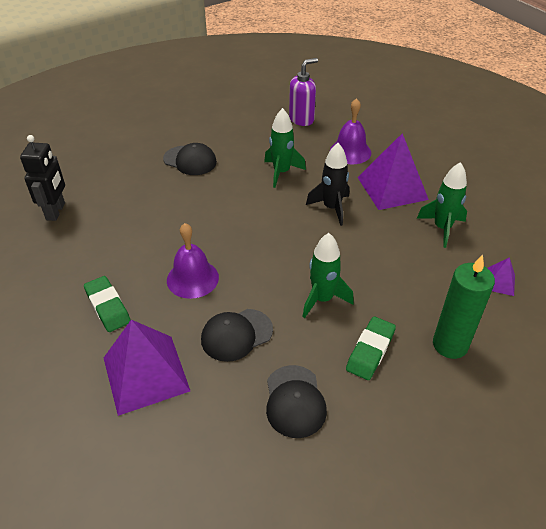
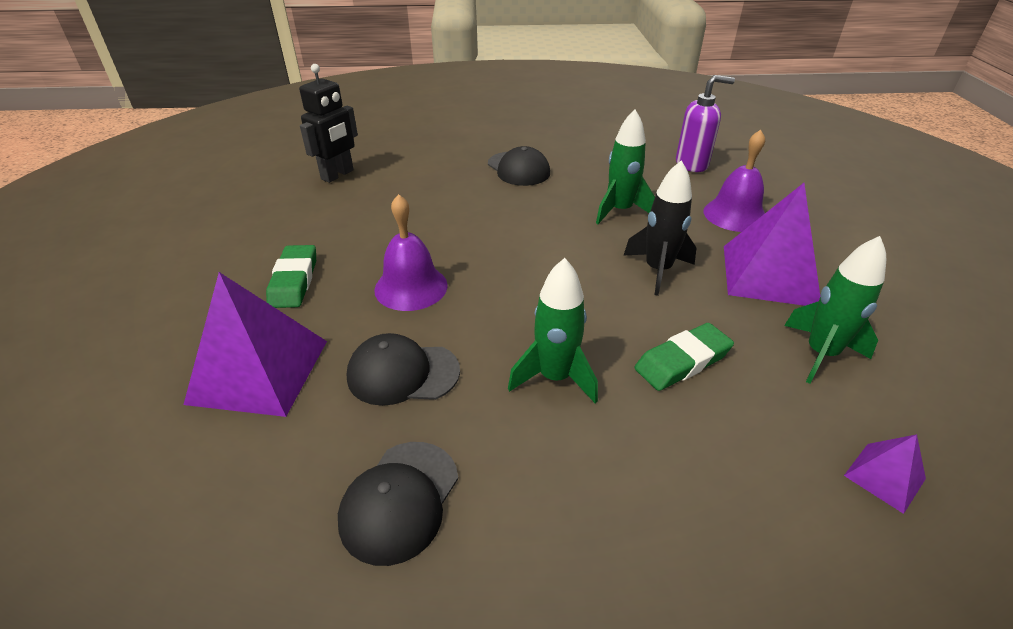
camera: 30 degrees right, 5 degrees down
(370, 351) = (571, 483): green eraser -> green eraser (682, 361)
(450, 345) = (718, 540): green candle -> none

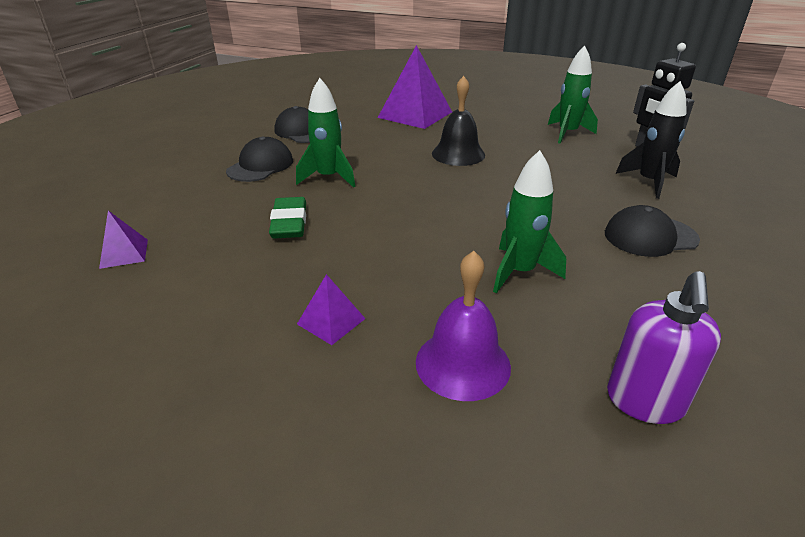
camera: 115 degrees right, 5 degrees down
(294, 281) = (491, 126): green eraser -> none
(402, 373) = (378, 142): black cap -> black cap (260, 166)
(411, 287) = (458, 154): purple bell -> black bell
(657, 270) = (397, 254): black rocket -> black rocket (649, 182)
(769, 275) = (331, 321): purple pyramid -> purple pyramid, size x0.47
(820, 354) = (219, 289): green rocket -> green rocket (567, 133)

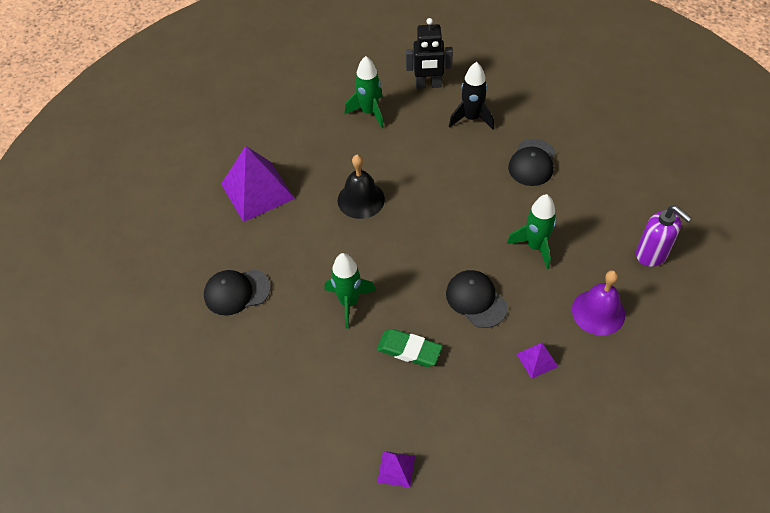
camera: 60 degrees left, 20 degrees up
(260, 166) = (294, 345): black cap -> black cap (476, 300)

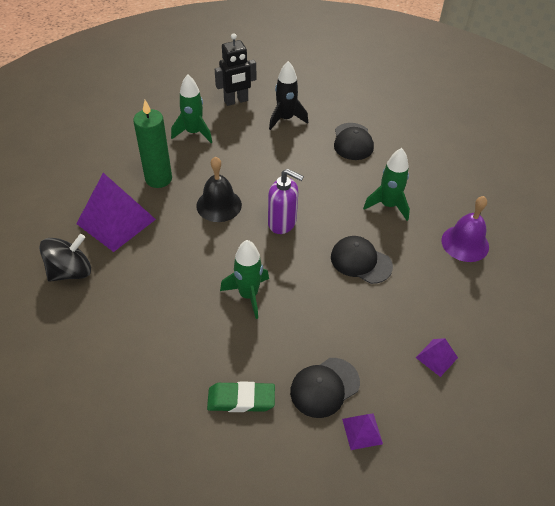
camera: 25 degrees left, 5 degrees down
(198, 231) = (70, 271): none -> black spinning top
(236, 292) = (133, 316): black cap -> black cap (324, 387)
(314, 156) = (158, 179): none -> green candle
(409, 350) = (323, 321): green eraser -> green eraser (241, 399)
(537, 360) = (436, 296): purple pyramid -> purple pyramid (436, 357)
(652, 254) = (482, 188): purple soap dispenser -> purple soap dispenser (282, 223)

